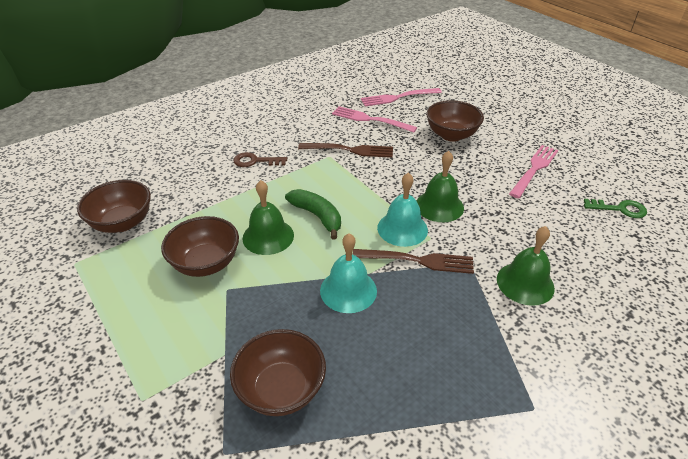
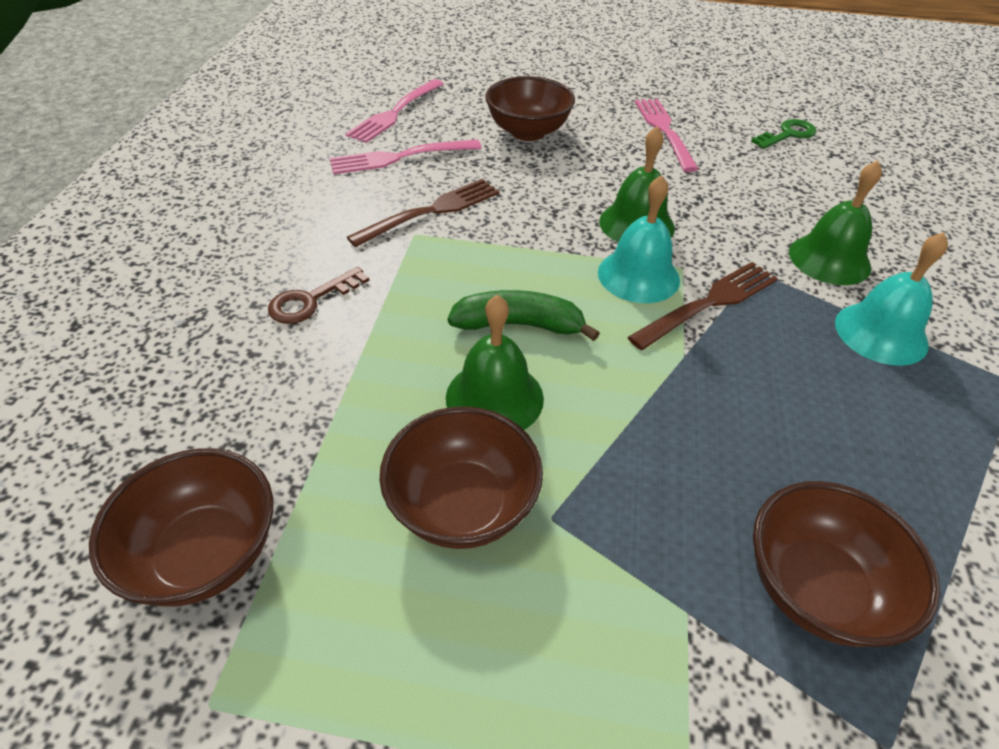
camera: 45 degrees left, 5 degrees up
(348, 290) = (695, 394): turquoise bell -> turquoise bell (881, 333)

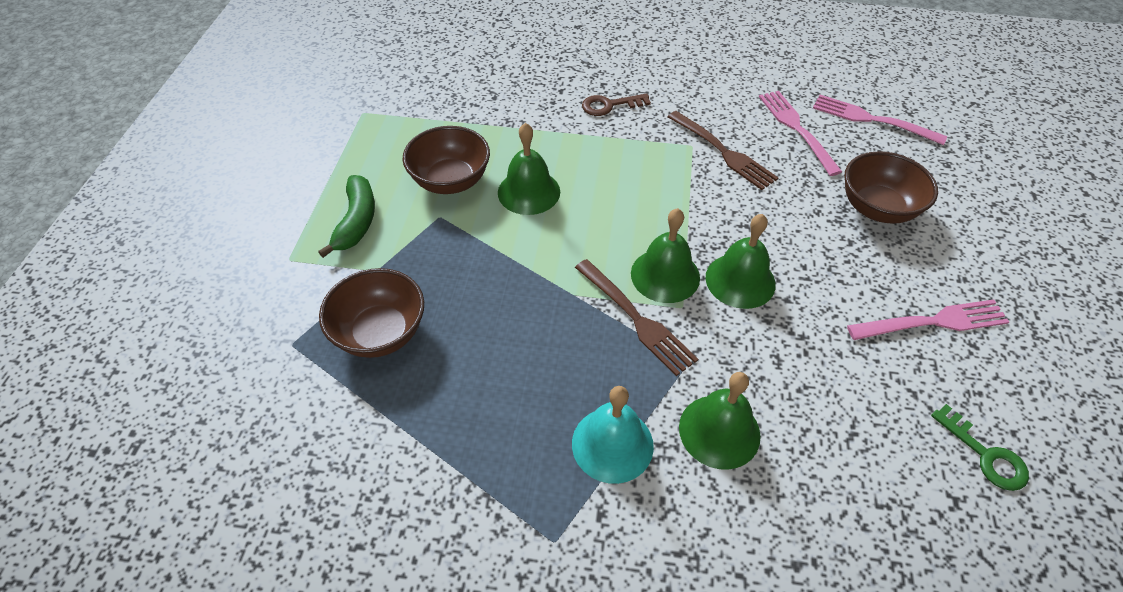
camera: 90 degrees right, 5 degrees up
(205, 553) = (431, 98): brown bowl -> none
(311, 300) = (609, 105): brown key -> brown key turned 60 degrees counterclockwise
(519, 325) = (597, 203): green banana -> green banana (356, 221)
(638, 276) = (665, 275): turquoise bell -> green bell

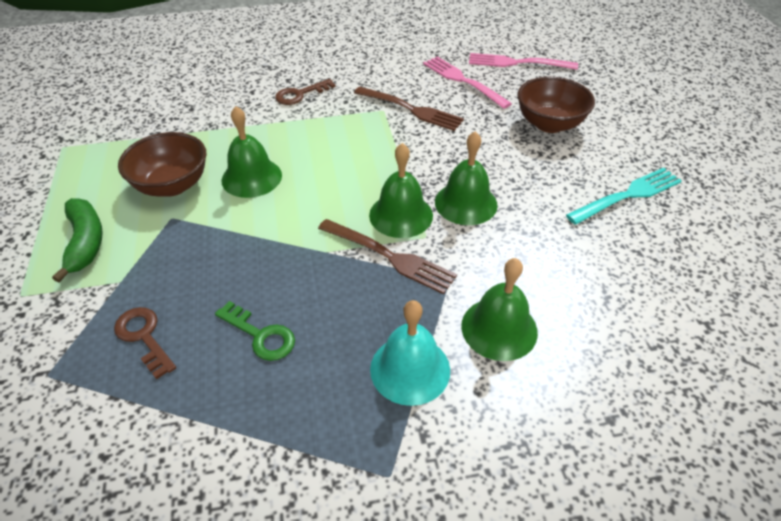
camera: 20 degrees left, 5 degrees down
(380, 333) = (144, 337): brown bowl -> brown key
(932, 322) = (627, 195): pink fork -> turquoise fork
(985, 455) = (711, 282): green key -> green key (261, 335)

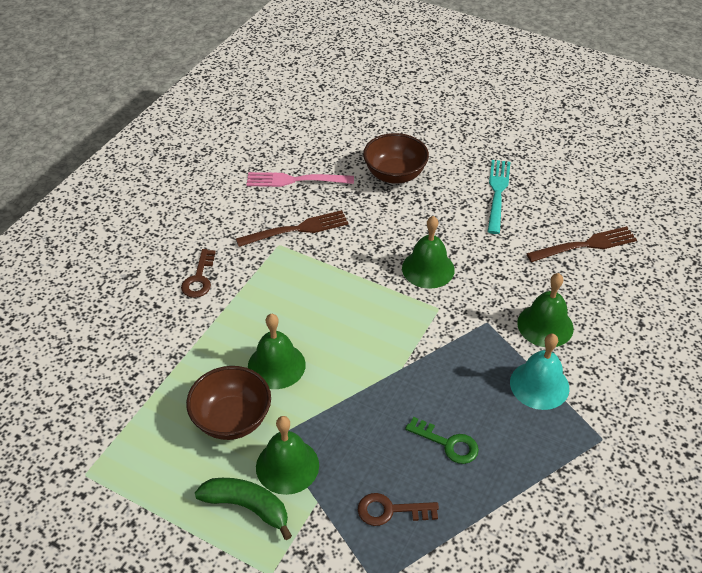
camera: 50 degrees left, 0 degrees up
(261, 335) = (448, 444): green key -> green key turned 45 degrees clockwise
(389, 256) = (439, 338): brown fork -> brown fork (585, 245)
(401, 215) = (406, 307): green bell -> green bell (287, 466)
(517, 63) = (309, 139): pink fork -> none

